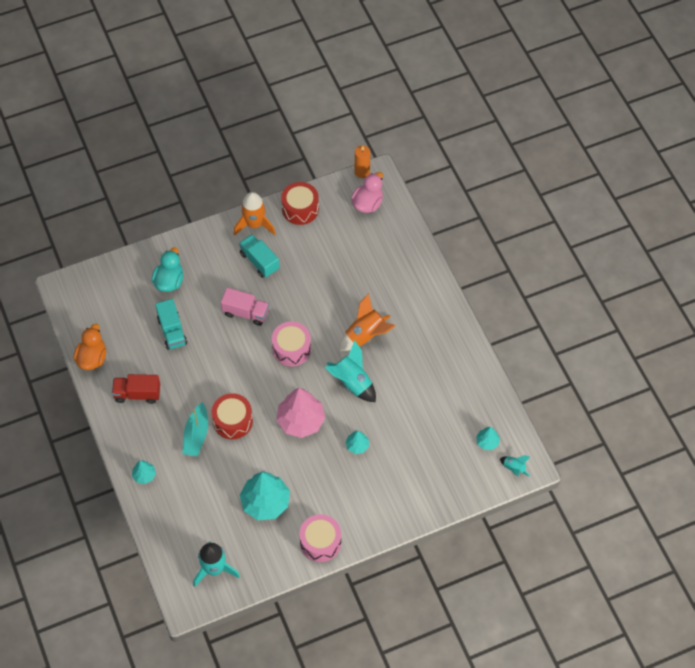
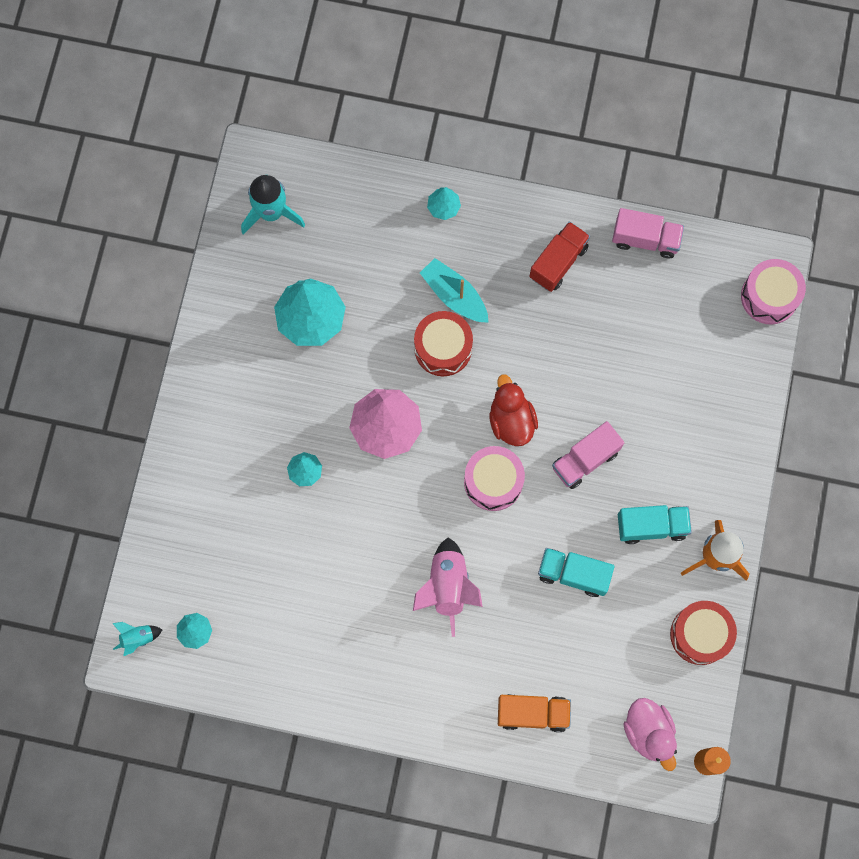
camera: 125 degrees right, 15 degrees up
(92, 358) = (645, 239): orange duck -> pink truck
(169, 281) = (697, 395): turquoise duck -> none
(172, 331) = (619, 354): turquoise truck -> turquoise truck (573, 574)
(250, 361) = (511, 421): none -> red duck
(320, 542) = (216, 347): pink drum -> pink drum (769, 297)
(352, 382) = (393, 524): turquoise rocket -> none
(366, 335) = (447, 587): orange rocket -> pink rocket
(399, 258) = (532, 713): none -> orange truck

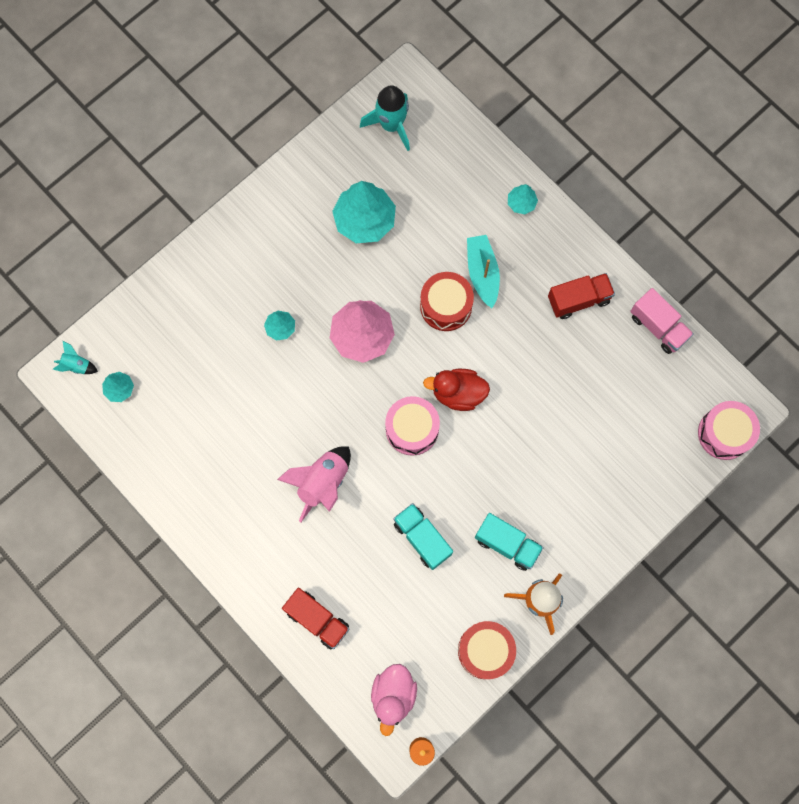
camera: 35 degrees right, 0 degrees up
(511, 421) = (458, 393): red duck -> red duck turned 105 degrees counterclockwise
(532, 713) = (317, 619): orange truck -> red truck
(585, 460) = (492, 460): pink truck -> none

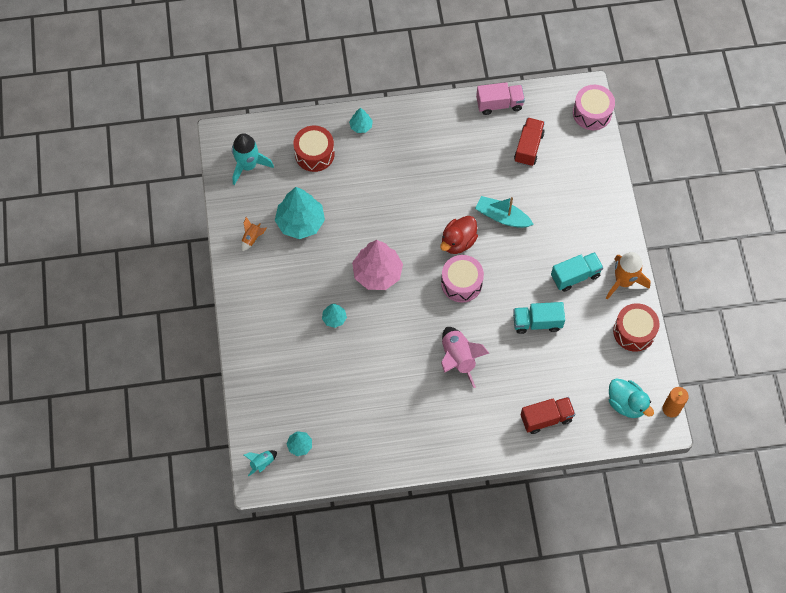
camera: 55 degrees left, 10 degrees down
(312, 186) = (252, 238): none -> orange rocket
(393, 696) = (626, 404): pink duck -> turquoise duck
(446, 306) = (395, 212): red drum -> red drum (314, 154)
(482, 273) = (389, 177): turquoise boat -> turquoise boat (502, 217)
(578, 300) = (449, 136): red truck -> red truck (528, 147)

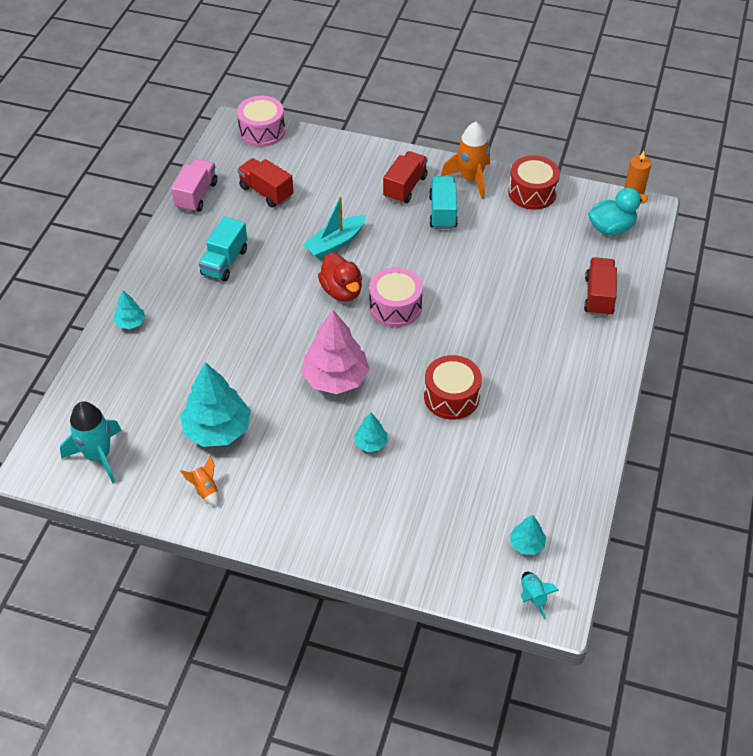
camera: 65 degrees left, 15 degrees down
(314, 154) = (134, 381): red drum -> red drum (451, 397)
(458, 359) = (488, 344): pink rocket -> none
(537, 322) = (480, 262): turquoise truck -> turquoise truck (224, 262)
(587, 238) = (405, 187): none -> red truck

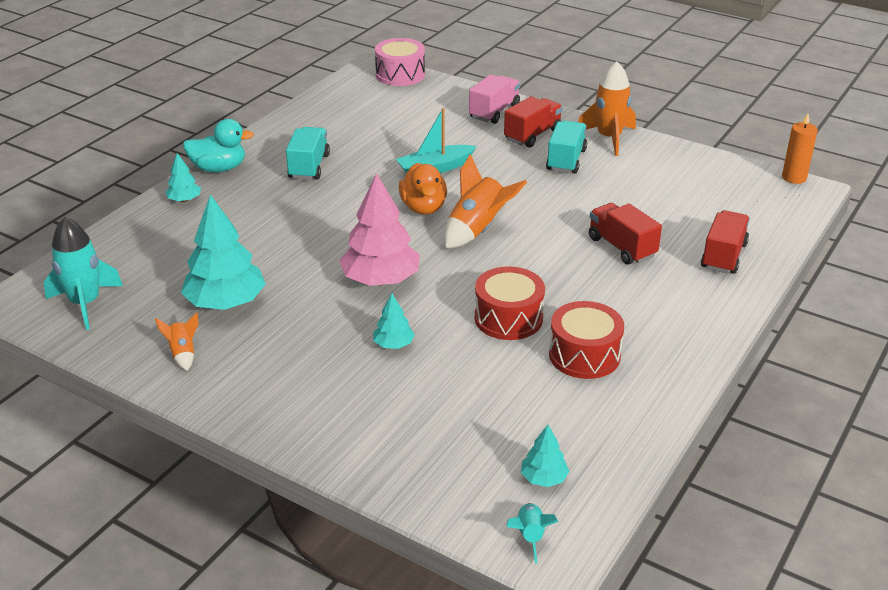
camera: 15 degrees right, 15 degrees down
(196, 195) = (307, 113): pink truck -> pink truck (494, 112)
(224, 262) = (309, 166): turquoise truck -> turquoise truck turned 150 degrees clockwise
(266, 192) = (381, 119): red truck -> red truck (622, 247)
(342, 291) = (423, 208): red duck -> orange duck
(395, 307) = (477, 230): pink drum -> orange rocket
(532, 192) = (675, 158): red drum -> red drum (584, 355)
(611, 228) = (759, 199): turquoise duck -> turquoise duck (219, 168)

